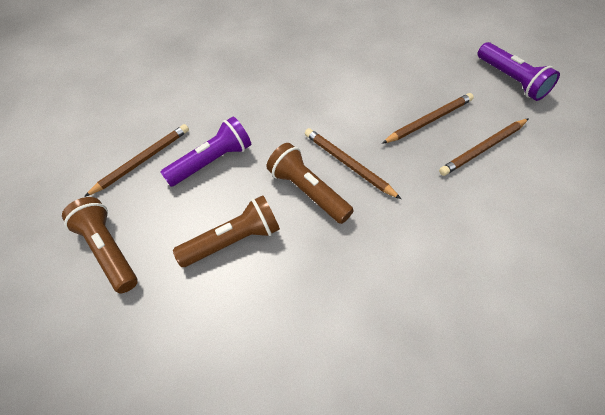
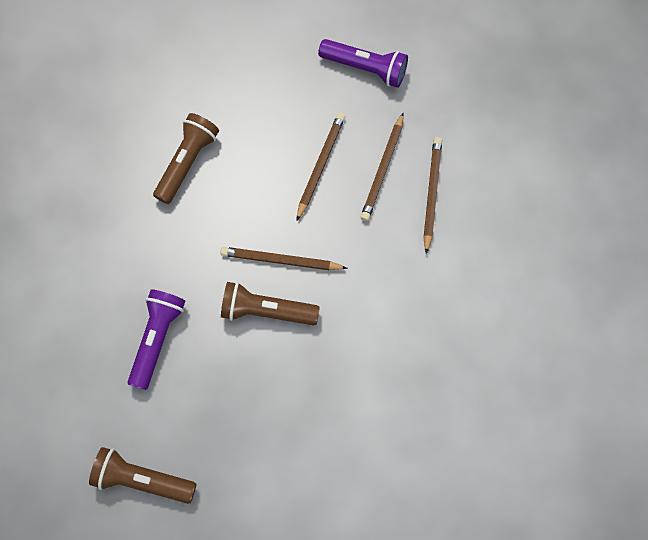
camera: 40 degrees left, 15 degrees up
(142, 161) = (90, 383): brown pencil -> brown pencil (431, 194)
(234, 240) = (240, 397): brown flashlight -> brown flashlight (187, 162)

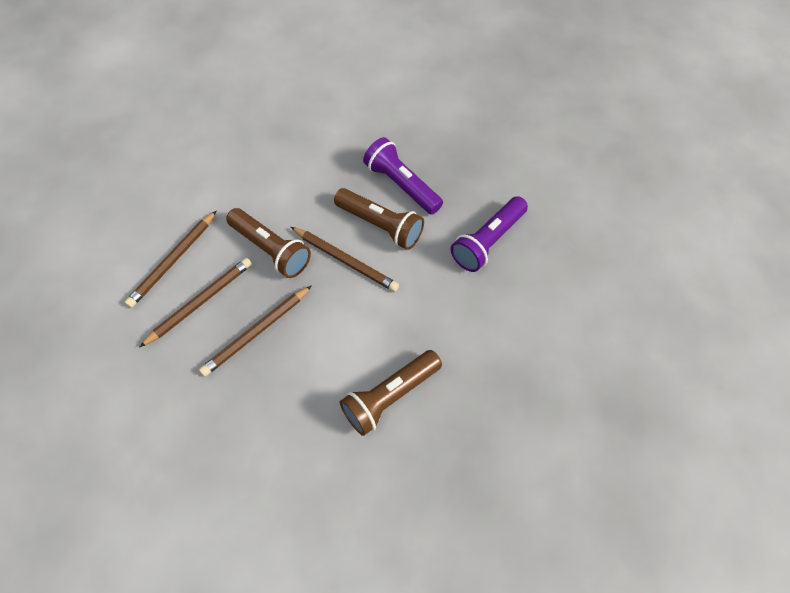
camera: 155 degrees left, 10 degrees down
(142, 479) = (536, 150): brown flashlight -> brown flashlight (271, 250)
(365, 68) = (140, 420): purple flashlight -> purple flashlight (402, 185)

